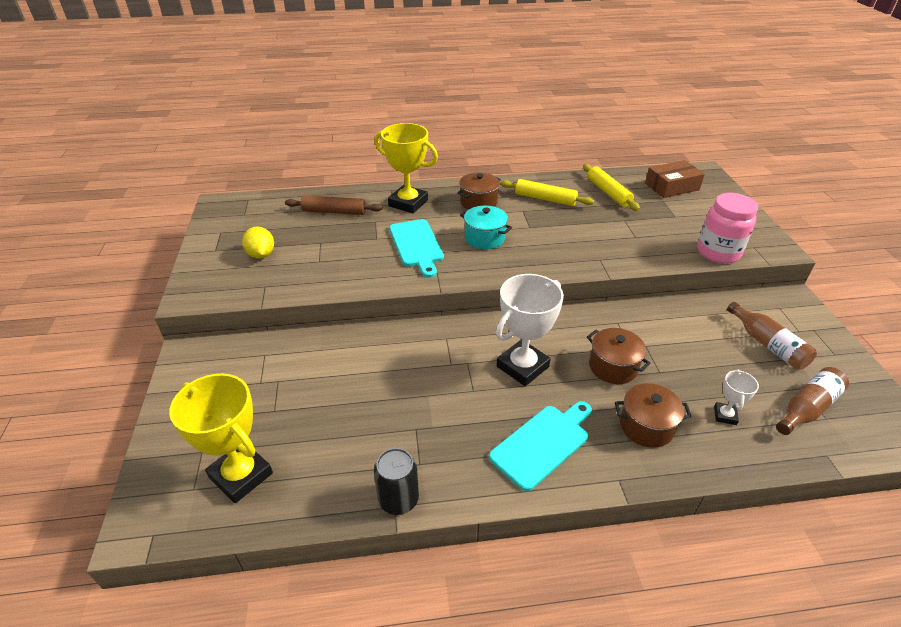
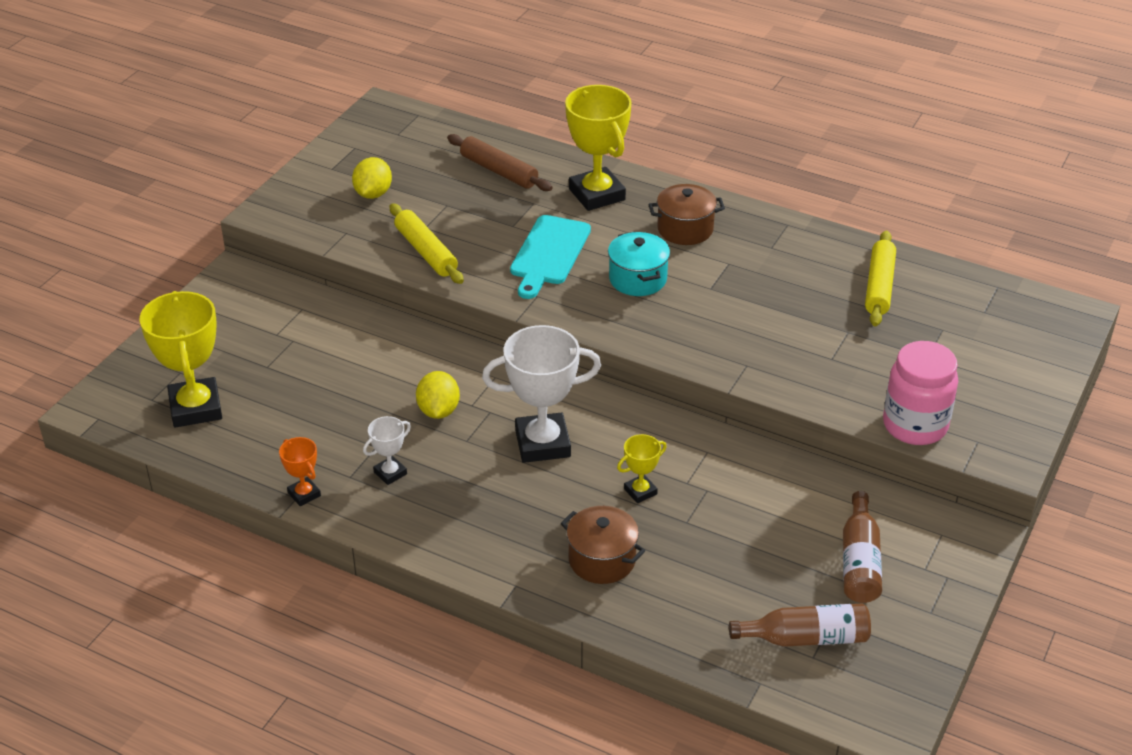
camera: 35 degrees right, 0 degrees up
(398, 499) = (304, 494): black can -> orange trophy
(433, 379) = (438, 411): none -> yellow lemon
(543, 443) = (480, 520): turquoise cutting board -> none
(545, 199) = (779, 259): yellow rolling pin -> yellow rolling pin (426, 252)
(613, 367) = (640, 491): brown pot -> yellow trophy
(671, 186) = (986, 315): brown box -> none
(725, 415) = (700, 595): white trophy -> white trophy (390, 473)

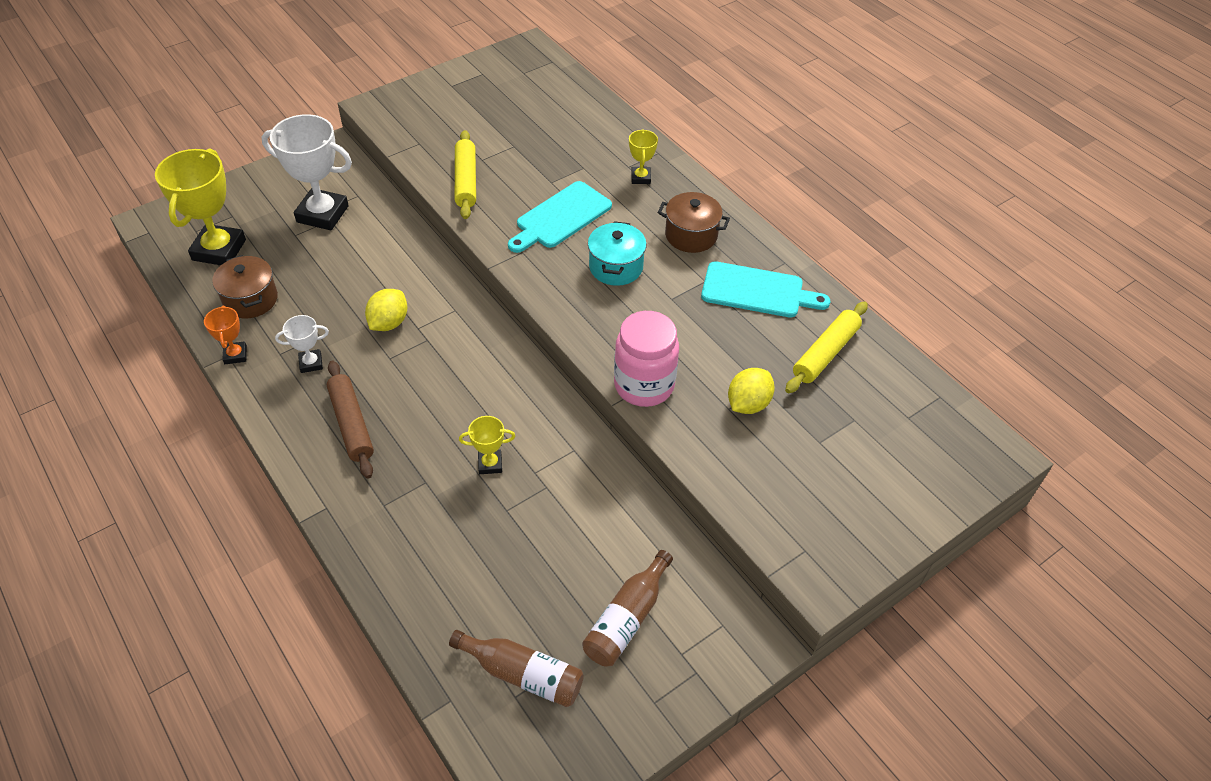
camera: 25 degrees right, 10 degrees up
(373, 194) = (465, 117): yellow lemon -> yellow lemon (748, 404)
(499, 171) = (577, 130): brown rolling pin -> brown rolling pin (351, 424)
(542, 443) = (446, 385): white trophy -> white trophy (322, 214)
(597, 194) = (641, 178): yellow trophy -> yellow trophy, size x0.49
(602, 560) = (410, 515): brown pot -> brown pot (250, 299)
(782, 256) = (757, 291): none -> turquoise cutting board
(915, 426) = (756, 508): pink jar -> pink jar (644, 385)

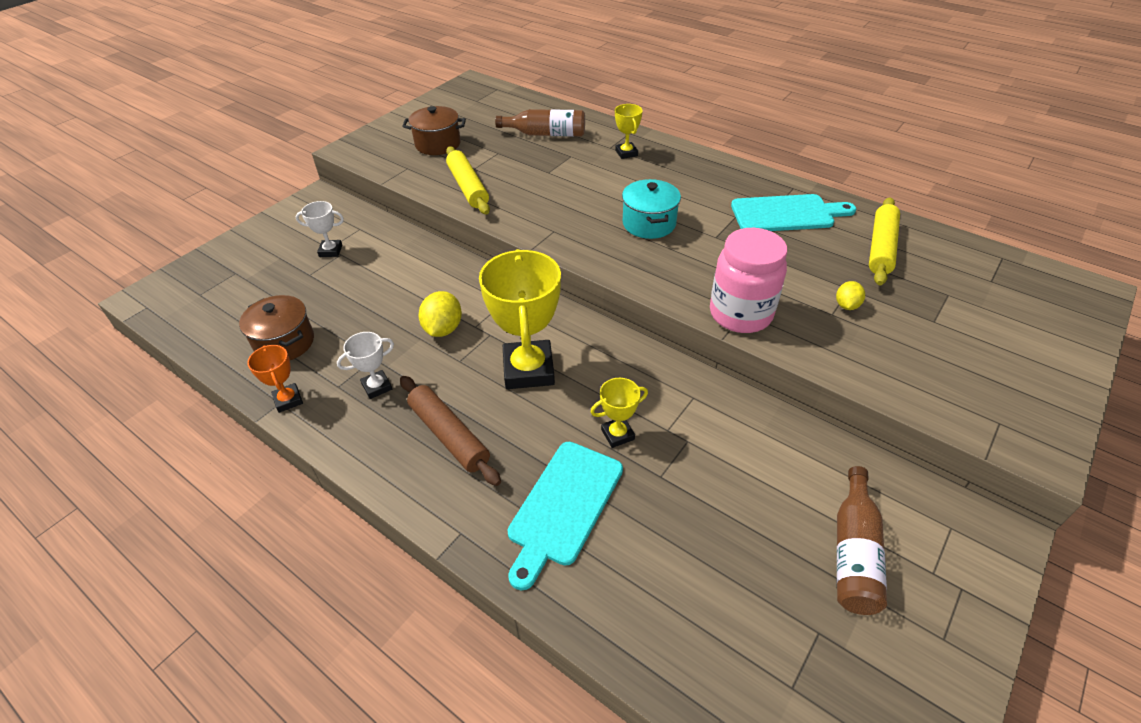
camera: 15 degrees left, 5 degrees down
(219, 250) = (232, 305): yellow trophy -> yellow trophy (528, 369)
(322, 214) = (330, 251): white trophy -> white trophy, size x0.49
(522, 674) = (784, 656): brown bottle -> brown bottle (546, 134)
(560, 217) = (573, 196): turquoise cutting board -> turquoise cutting board (563, 507)
(691, 235) = (699, 185): brown pot -> brown pot (438, 144)
(748, 404) = (846, 305): yellow lemon -> yellow lemon, size x0.61

